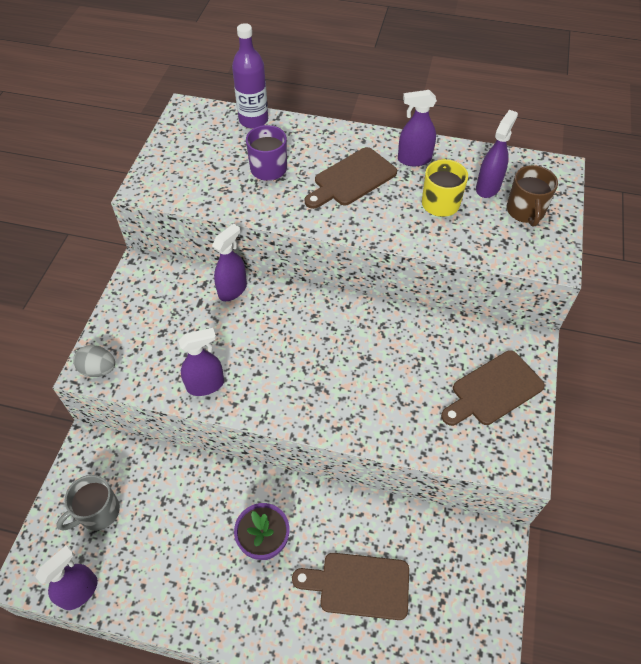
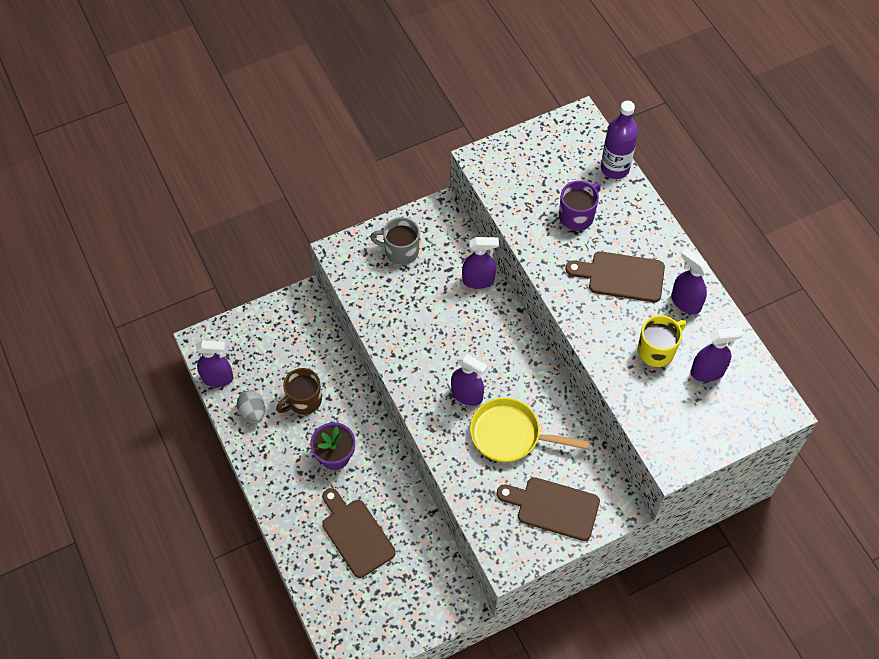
camera: 50 degrees right, 5 degrees up
(98, 369) = (344, 257): grey egg -> grey egg (253, 412)
(98, 512) = (270, 344): grey mug -> grey mug (400, 251)
(206, 385) = (391, 327): purple spray bottle -> purple spray bottle (467, 395)
(398, 371) = (511, 435): none -> yellow pan
(525, 211) = (707, 413): brown mug -> brown mug (303, 401)

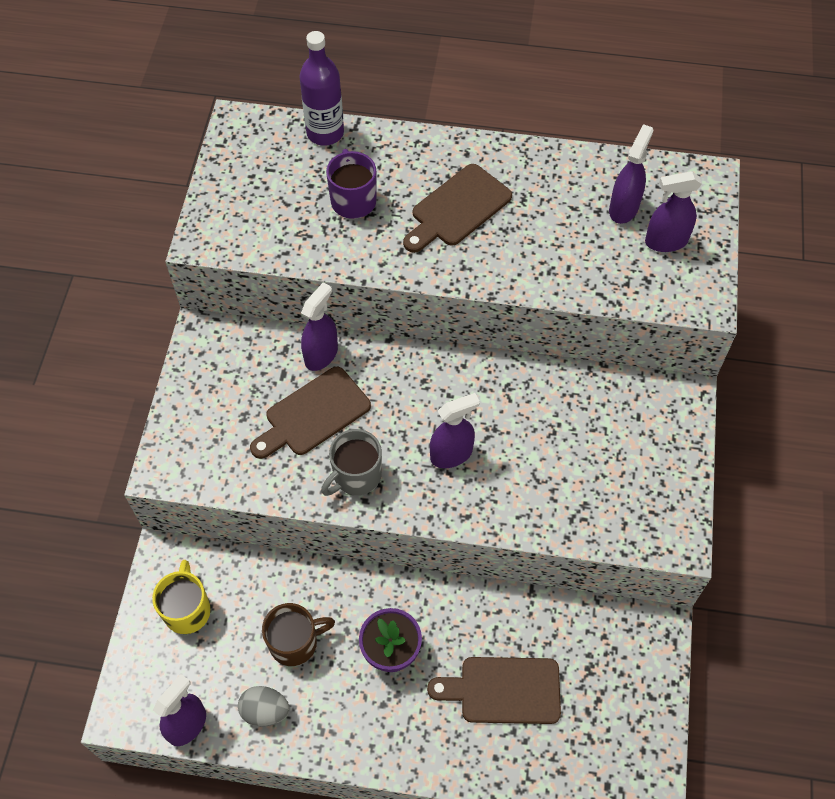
camera: 55 degrees left, 0 degrees up
(303, 401) = (295, 642): brown mug -> brown mug turned 105 degrees counterclockwise
(400, 251) = (219, 406): grey mug -> grey mug (356, 475)
(511, 435) = (530, 443): yellow pan -> none
(553, 507) = (642, 457): brown cutting board -> brown cutting board (313, 414)
(657, 350) = (567, 234): yellow mug -> yellow mug (187, 610)
(685, 302) = (531, 176): purple spray bottle -> purple spray bottle (665, 241)

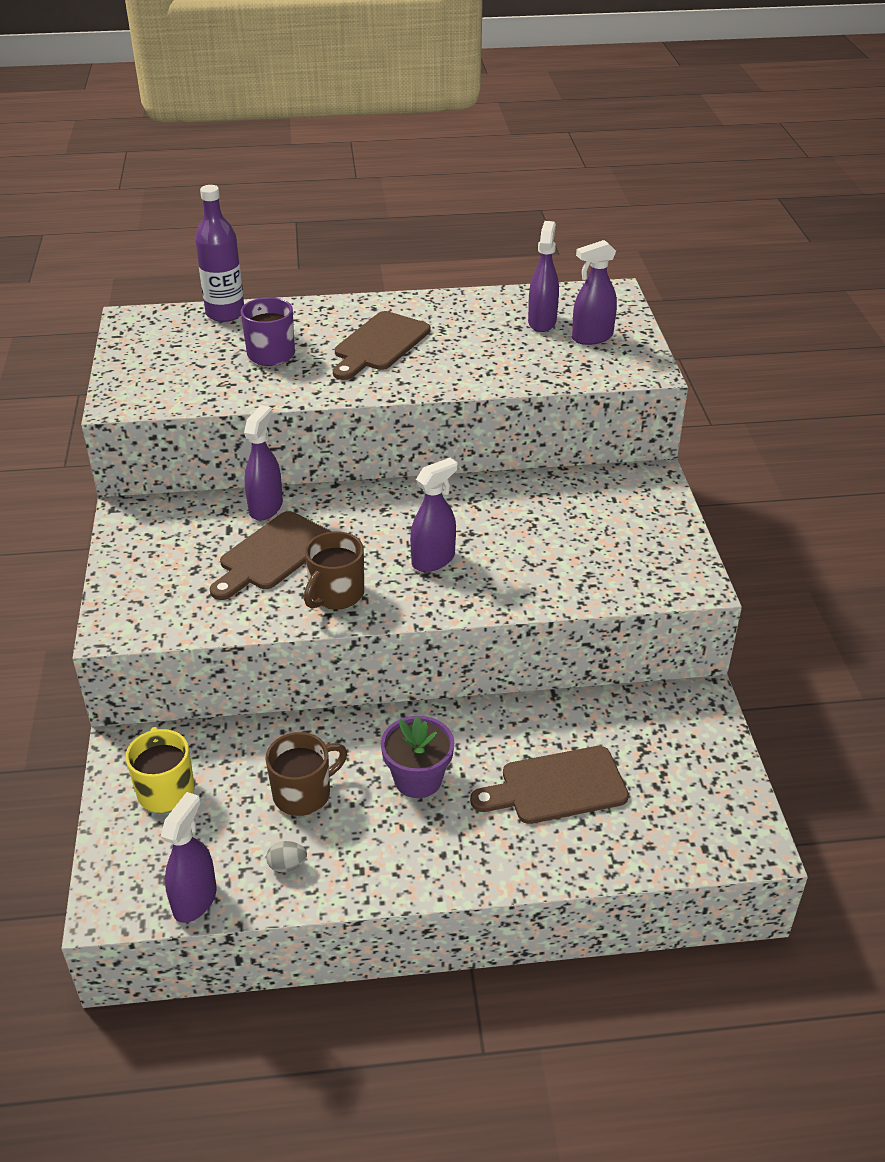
camera: 15 degrees left, 20 degrees down
(265, 711) = (287, 865): grey egg -> grey egg, size x0.64
(356, 475) = (336, 594): grey mug -> brown mug

